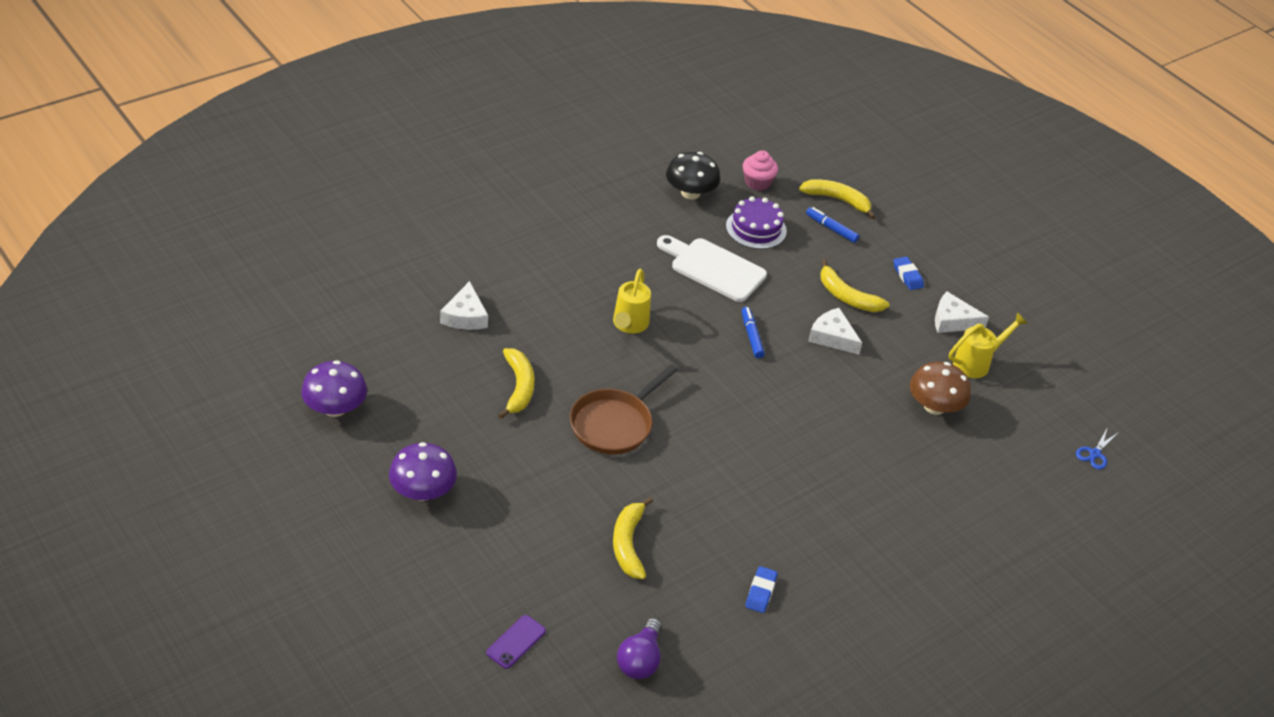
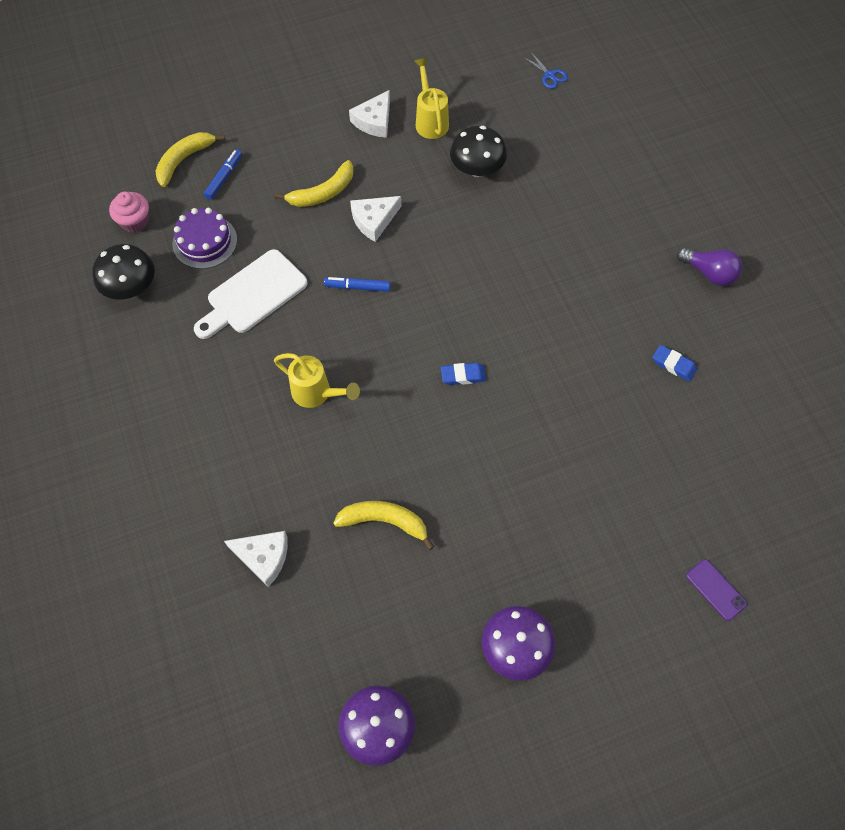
camera: 70 degrees left, 20 degrees up
(614, 424) = (453, 439): brown pan -> none
(628, 544) = (607, 462): yellow banana -> none
(640, 660) = (742, 483): purple light bulb -> purple light bulb (709, 273)
(831, 228) = (224, 177): blue marker -> blue marker turned 150 degrees clockwise
(907, 276) = (307, 137): blue eraser -> blue eraser (463, 376)
(934, 406) = (477, 168): brown mushroom -> black mushroom

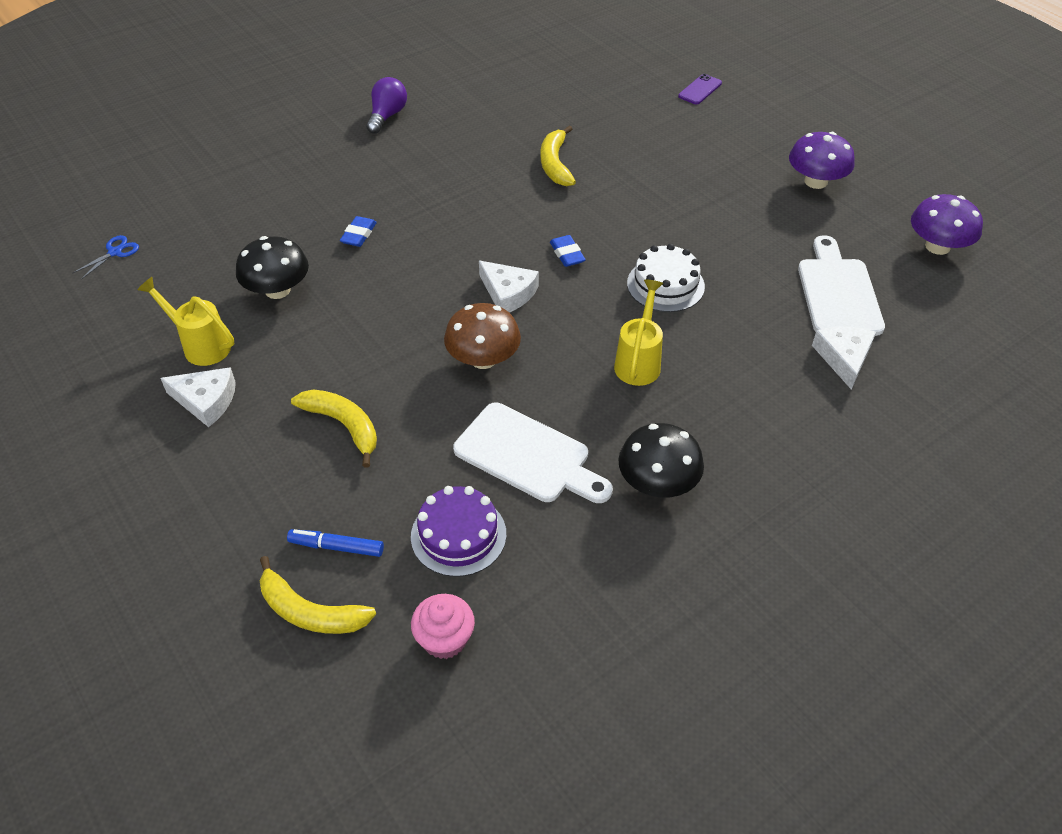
camera: 105 degrees left, 15 degrees down
(131, 287) = (562, 602): black mushroom -> black mushroom (657, 483)
(343, 591) = (838, 292): none -> white cutting board
(357, 287) = (483, 359): blue marker -> brown mushroom
(374, 220) = (378, 365): white cheese -> white cheese (508, 293)
(384, 521) = (754, 279): yellow banana -> yellow banana (555, 164)
(399, 443) = (665, 285): none -> white cake
(430, 120) = (200, 345): yellow watering can -> yellow watering can turned 60 degrees clockwise
(673, 365) = (499, 127): blue eraser -> blue eraser (359, 235)

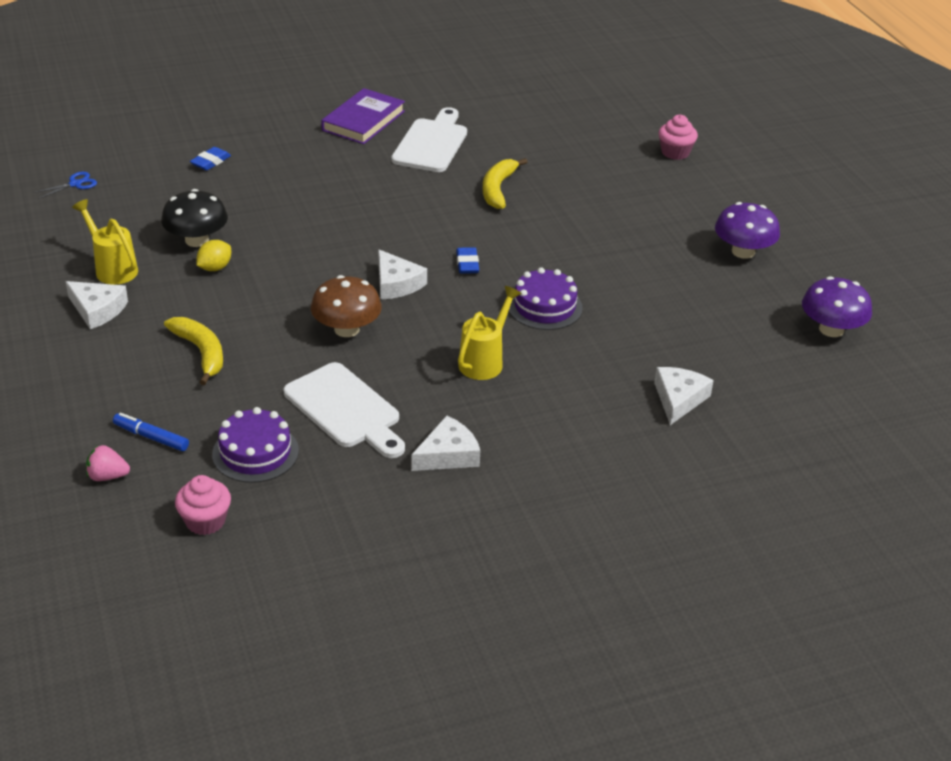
camera: 15 degrees right, 10 degrees down
(310, 611) = (107, 476): yellow banana -> pink strawberry
(312, 319) = (215, 268): none -> yellow lemon
(359, 235) = (288, 211): blue eraser -> blue eraser (210, 162)
(387, 116) = (363, 121): purple light bulb -> purple book
(657, 483) = (448, 455): black mushroom -> white cheese
(665, 285) = (544, 307): white cake -> purple cake
(700, 90) = (675, 152): purple phone -> pink cupcake
(838, 292) = (706, 346): white cutting board -> white cutting board (431, 143)

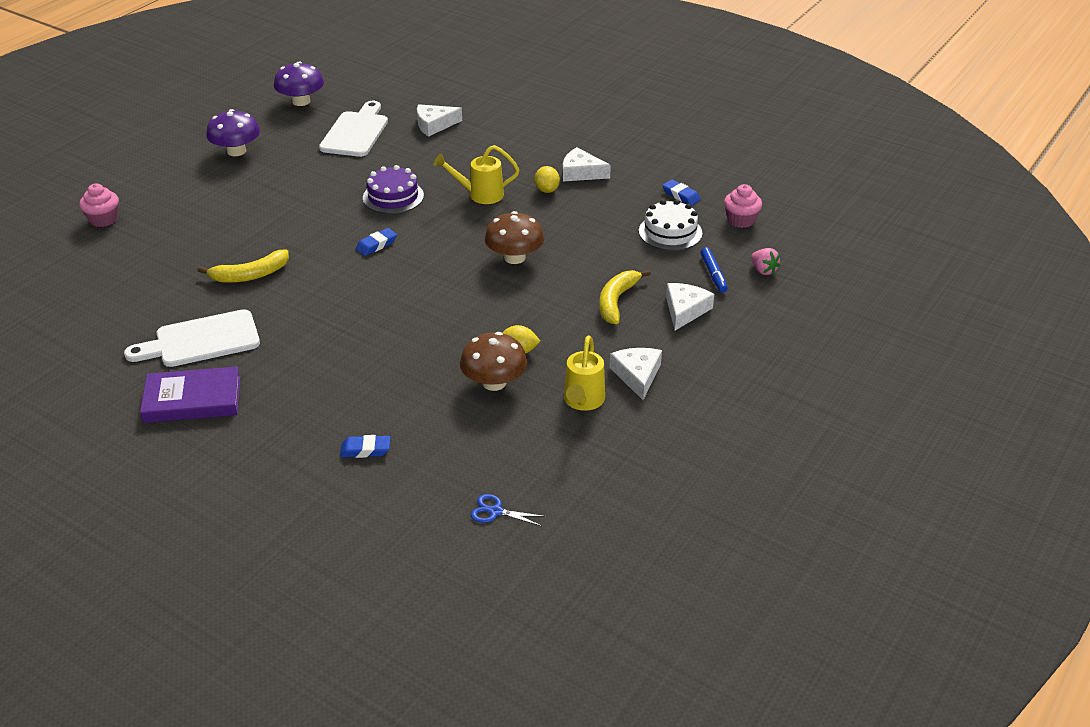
camera: 125 degrees left, 0 degrees up
(197, 240) = (494, 382): black mushroom -> brown mushroom
(255, 452) = (670, 232): purple cake -> white cake
(309, 505) = (681, 195): none -> blue eraser
(345, 409) = (591, 221): white cutting board -> white cutting board (356, 132)
(396, 283) = (437, 262): white cheese -> white cheese (685, 310)
(441, 410) = (547, 190): none -> yellow lemon

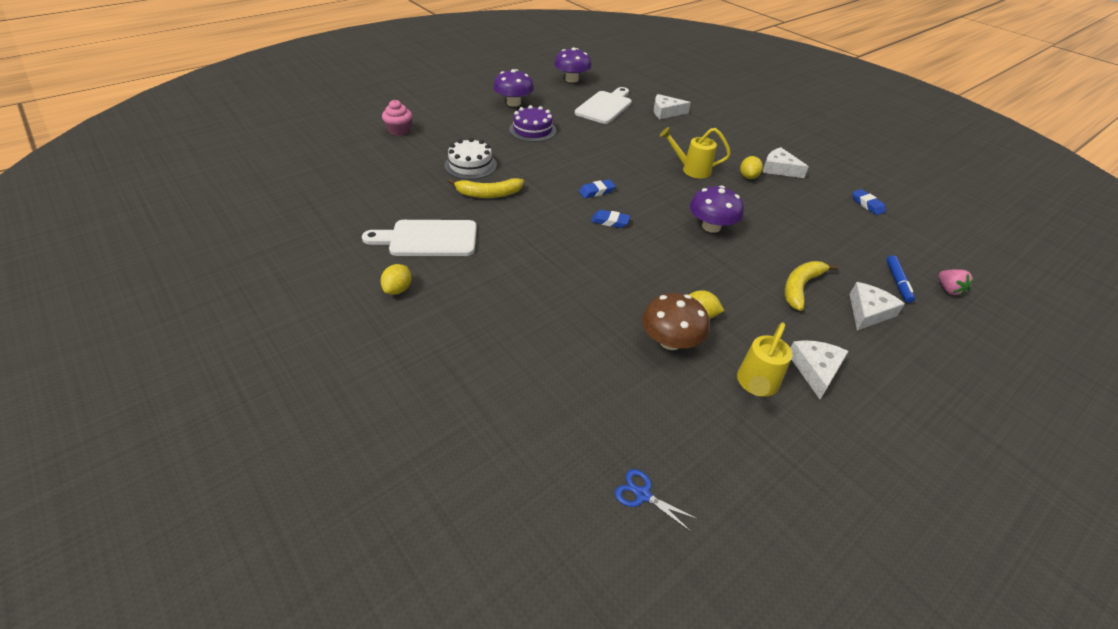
camera: 15 degrees right, 5 degrees up
(192, 399) = (398, 289): purple book -> yellow lemon
(365, 450) = (530, 381): blue eraser -> blue eraser (610, 221)
(393, 197) = (620, 157): purple cake -> purple cake (532, 130)
(514, 257) = (711, 226): brown mushroom -> purple mushroom
(670, 232) = (856, 234): white cake -> white cake (470, 165)
(741, 220) = (924, 237): pink cupcake -> none

